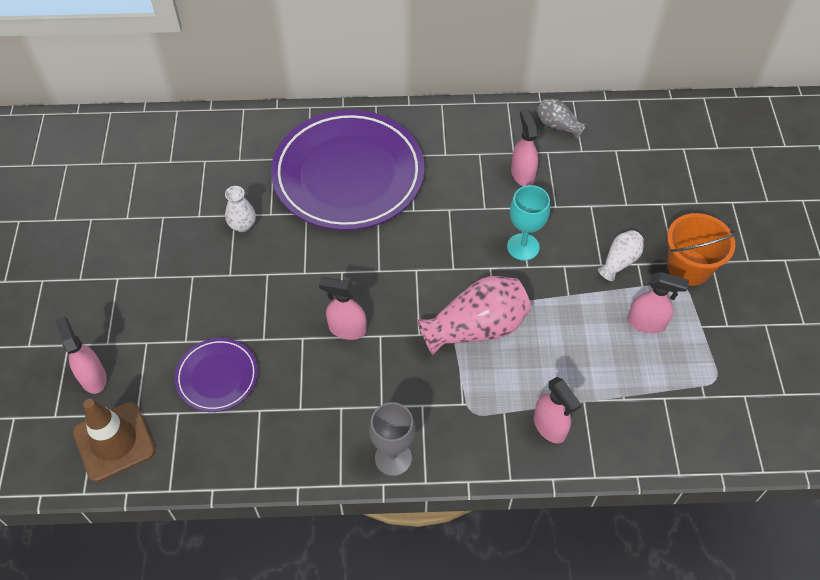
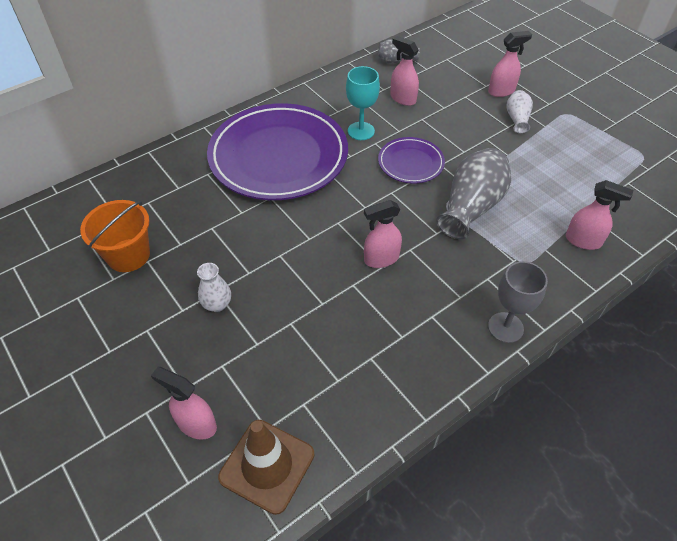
camera: 35 degrees left, 5 degrees down
(217, 377) = (311, 354): purple plate -> purple plate (410, 163)
(242, 225) = (225, 231): white vase -> white vase (217, 304)
(476, 328) = (471, 207): pink vase -> grey vase
(523, 247) = (449, 141): turquoise goblet -> turquoise goblet (361, 131)
(646, 323) = (571, 146): pink spray bottle -> pink spray bottle (501, 91)
(688, 267) = (560, 102): orange bucket -> orange bucket (128, 255)

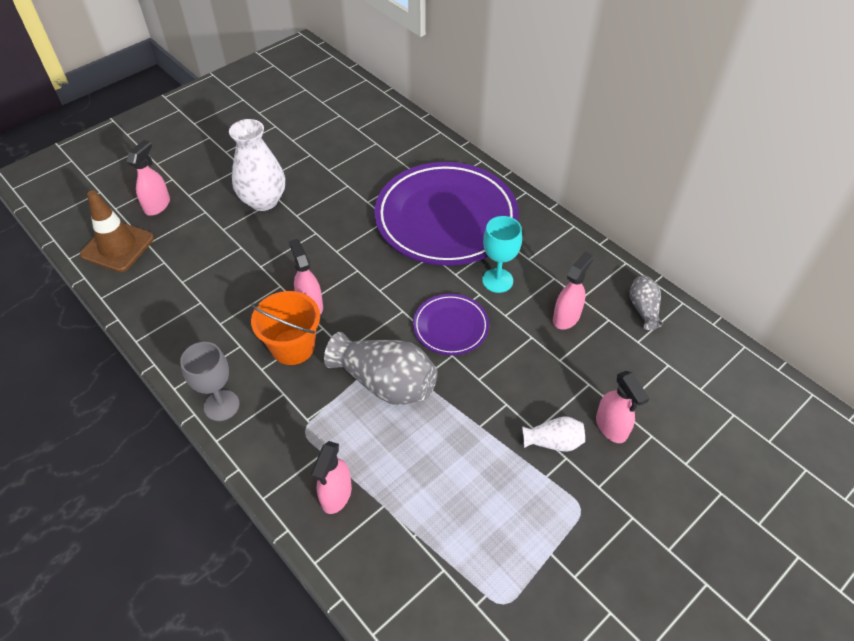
camera: 85 degrees right, 0 degrees up
(128, 255) = (316, 143): orange bucket -> orange bucket (293, 347)
(217, 304) = (263, 201): white vase -> white vase, size x1.91

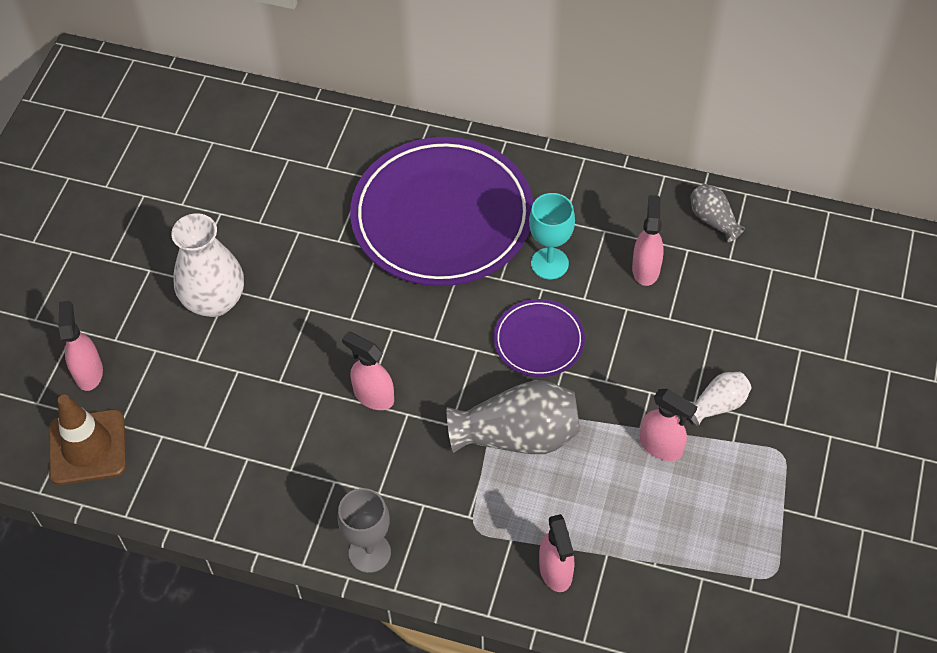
camera: 30 degrees left, 5 degrees up
(293, 347) = (392, 451): orange bucket -> none
(611, 427) = (760, 361): pink spray bottle -> pink spray bottle (661, 446)

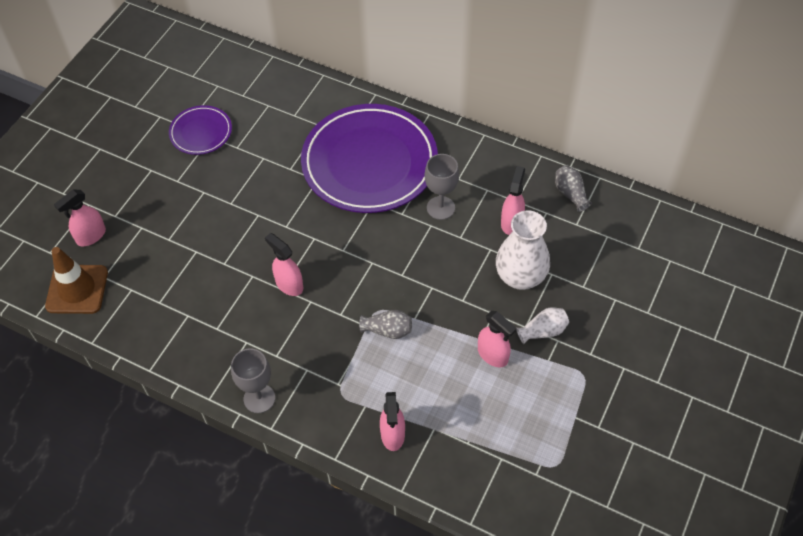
camera: 10 degrees right, 0 degrees up
(88, 372) = (91, 236): pink spray bottle -> pink spray bottle turned 135 degrees counterclockwise
(214, 301) = (191, 199): white vase -> white vase (520, 277)
(518, 436) = (388, 330): grey vase -> grey vase, size x0.52
(539, 341) = (419, 263): purple plate -> purple plate (201, 132)
(549, 263) = (440, 208): turquoise goblet -> grey goblet

